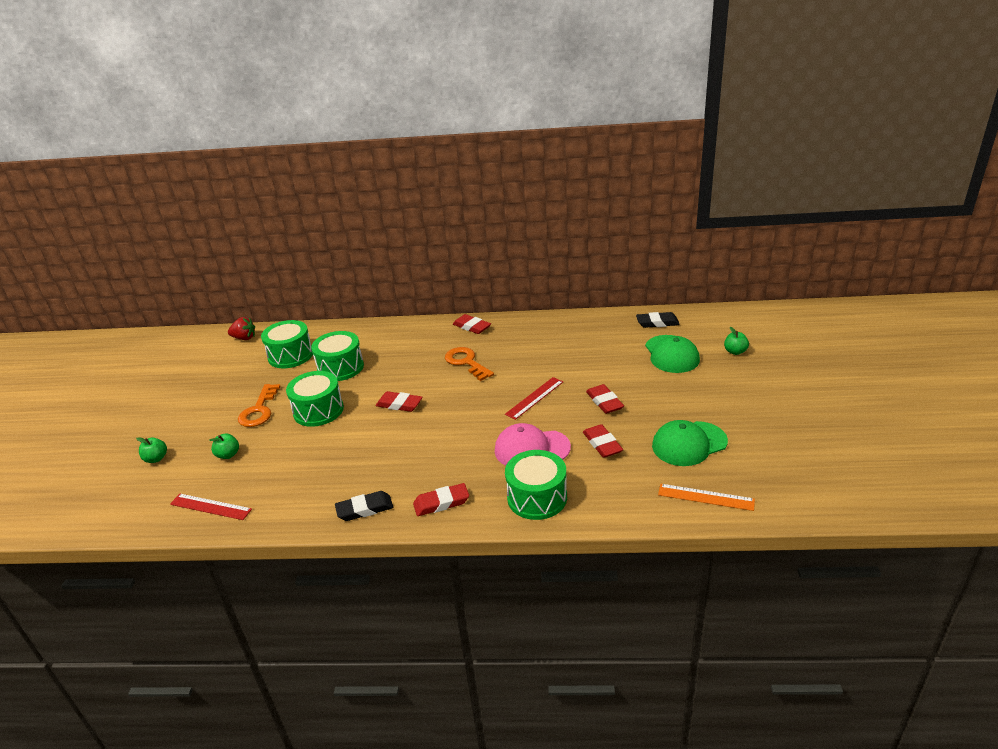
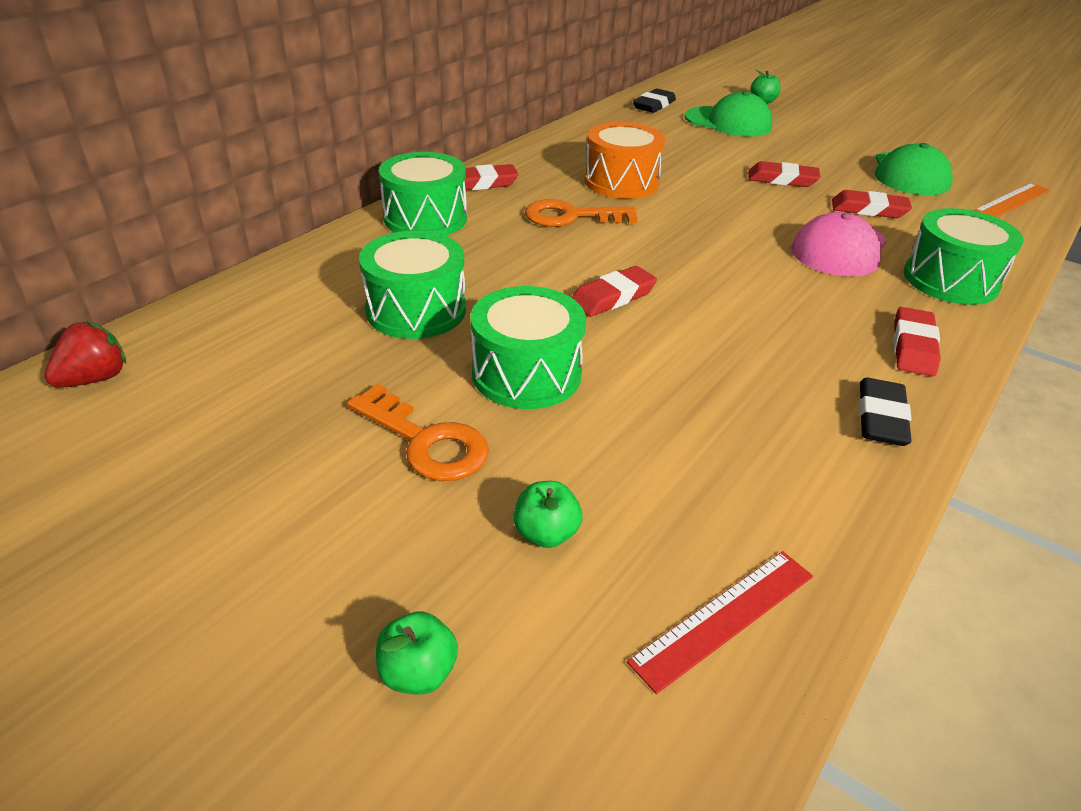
camera: 60 degrees left, 5 degrees up
(290, 355) = (279, 345): green drum -> green drum (425, 218)
(526, 358) = (621, 182): none -> orange drum
(534, 398) = (723, 208): red ruler -> none

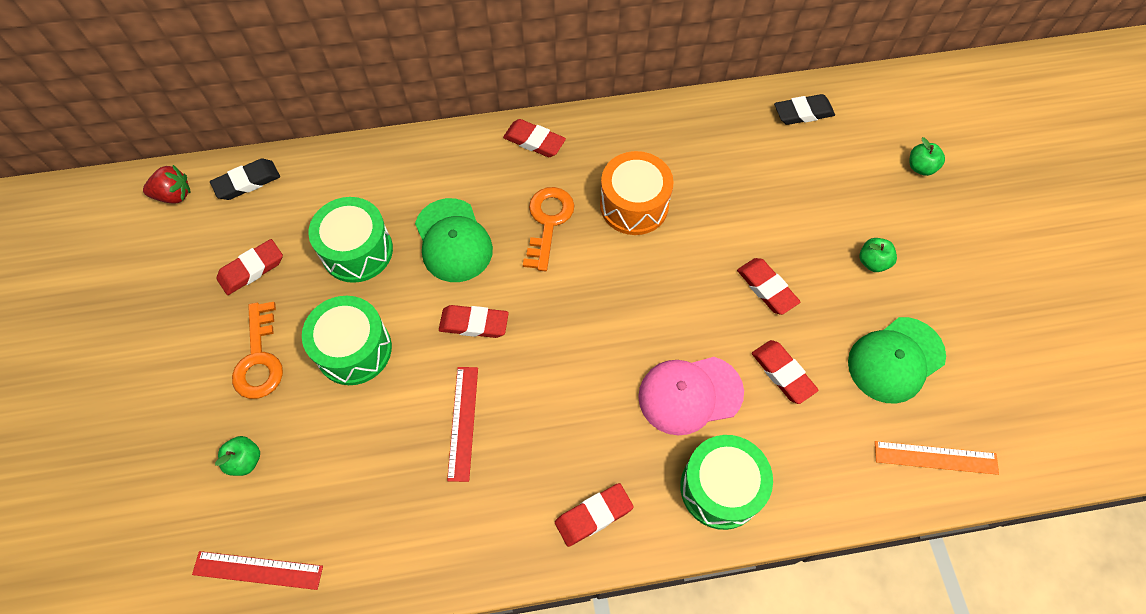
camera: 45 degrees right, 25 degrees up
(304, 382) = (251, 269): none -> red eraser
(418, 672) = (132, 483): green apple -> green apple (872, 262)
(425, 218) = (456, 159): green drum -> none
(571, 216) = (548, 222): orange key -> orange key turned 60 degrees clockwise
(715, 359) = (463, 422): none -> red ruler
(728, 122) = (836, 180): green cap -> green cap (453, 240)
(880, 417) = (489, 542): black eraser -> black eraser (247, 182)

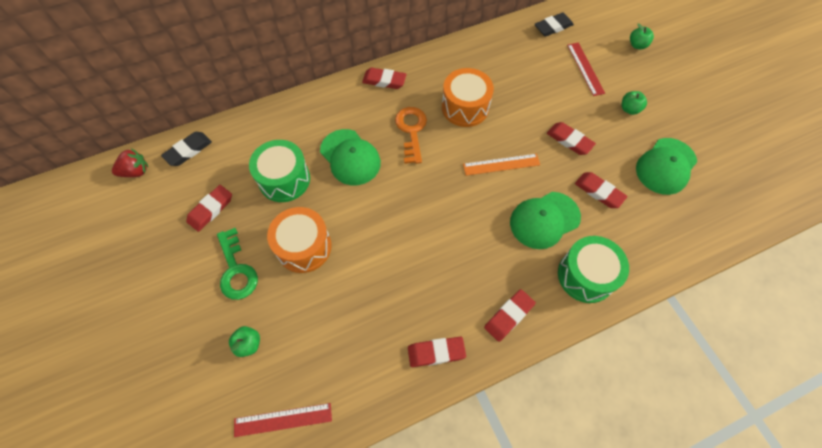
camera: 15 degrees left, 0 degrees up
(259, 359) = (236, 270): orange key -> green key
(354, 349) = (304, 247): green drum -> orange drum
(463, 422) = (398, 277): red ruler -> red ruler (585, 68)
(474, 324) = (383, 209): red eraser -> red eraser (436, 352)
(689, 394) = (544, 220): pink cap -> green cap
(935, 458) = (712, 221): orange ruler -> orange ruler (501, 164)

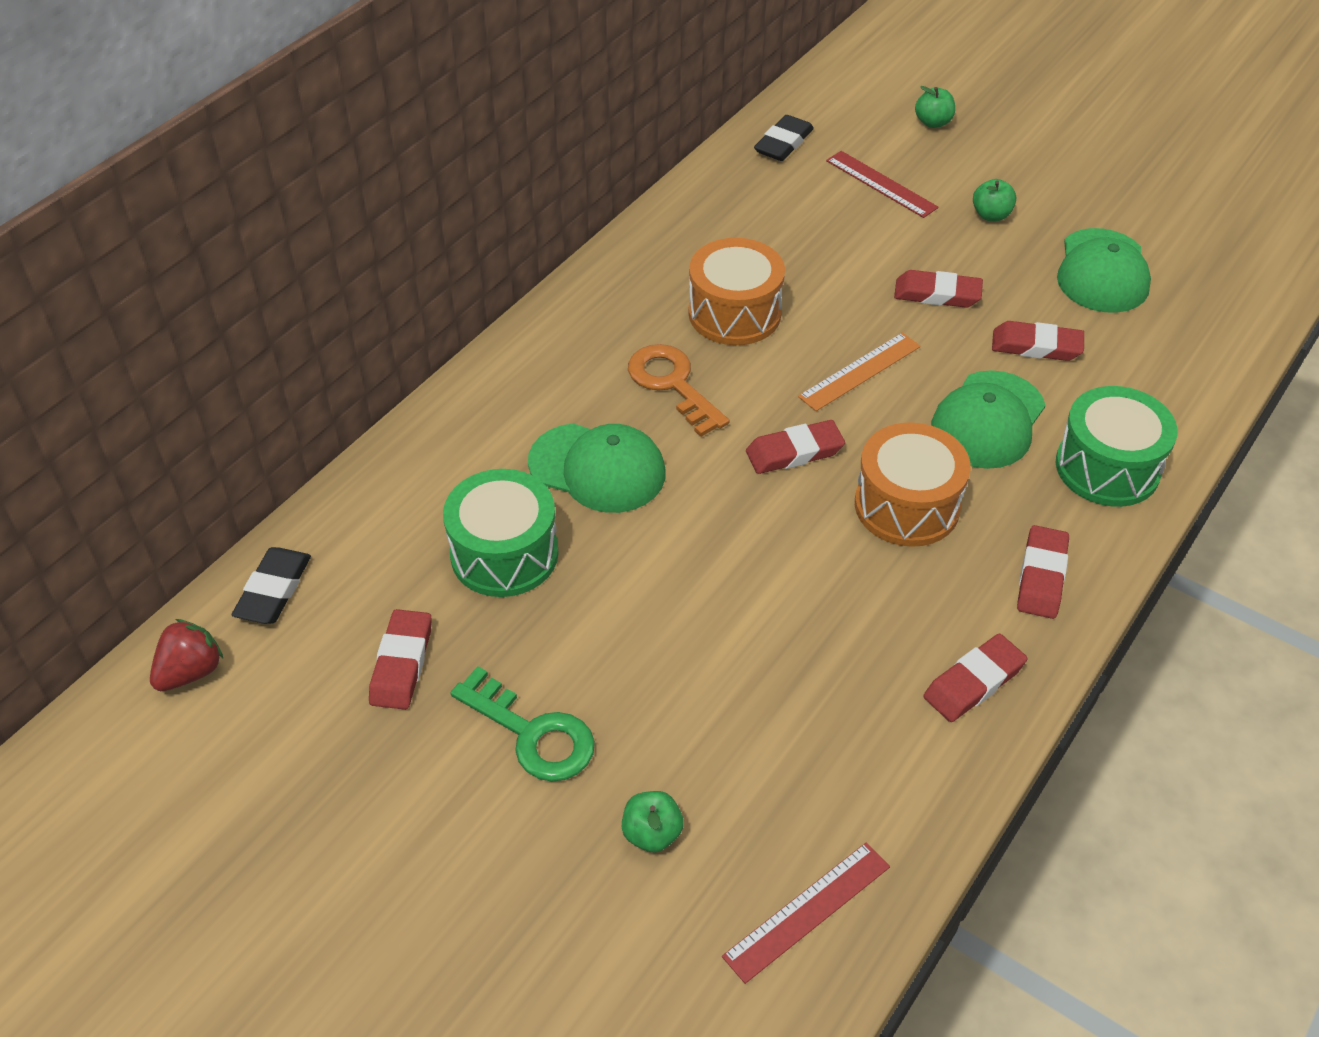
camera: 30 degrees left, 15 degrees down
(304, 247) = (627, 639): orange drum -> orange drum (907, 506)
(384, 81) = (562, 328): red eraser -> red eraser (794, 452)

